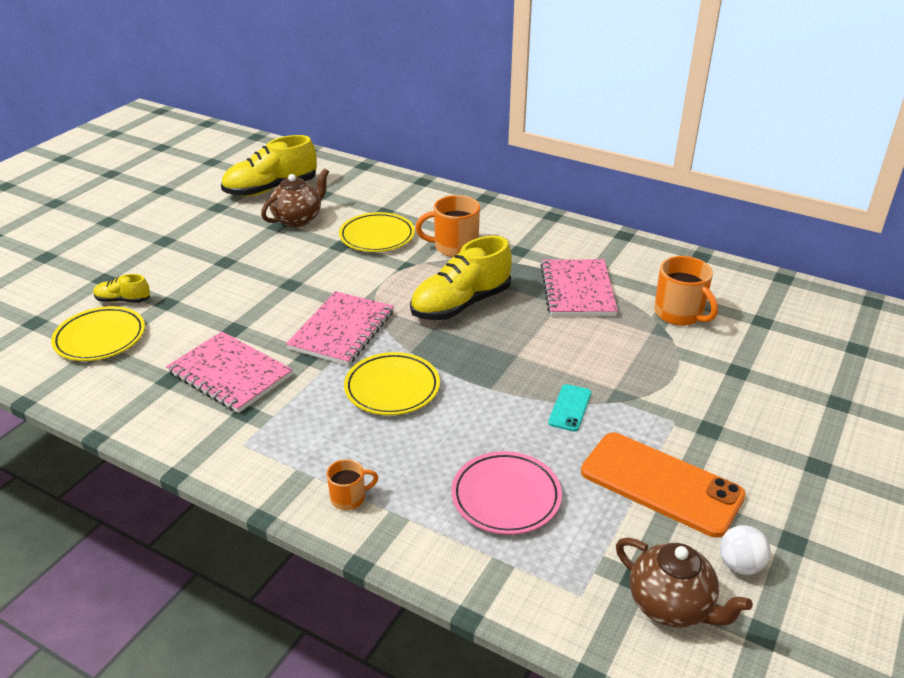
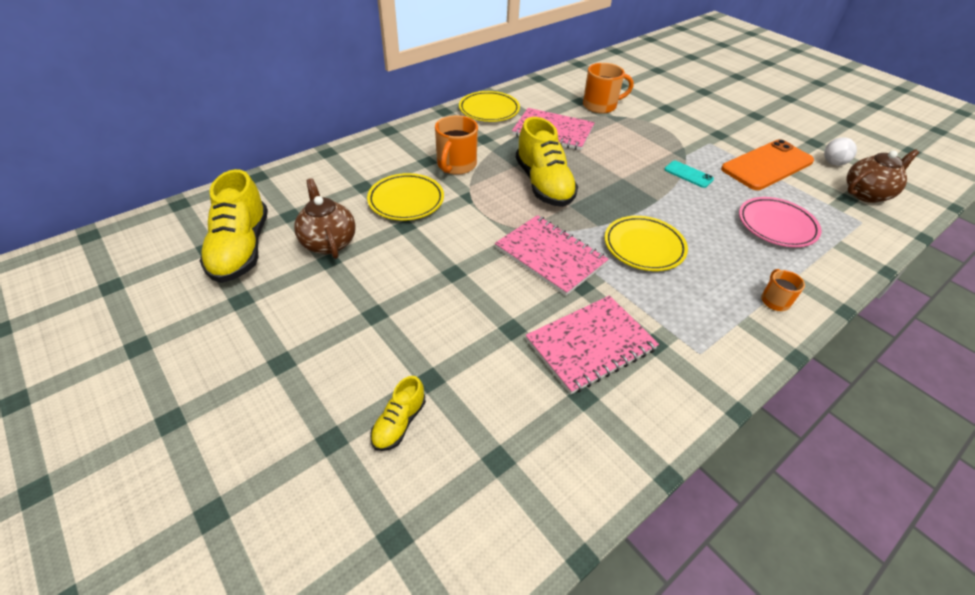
camera: 70 degrees left, 10 degrees up
(100, 338) = (474, 456): yellow plate -> yellow plate (489, 110)

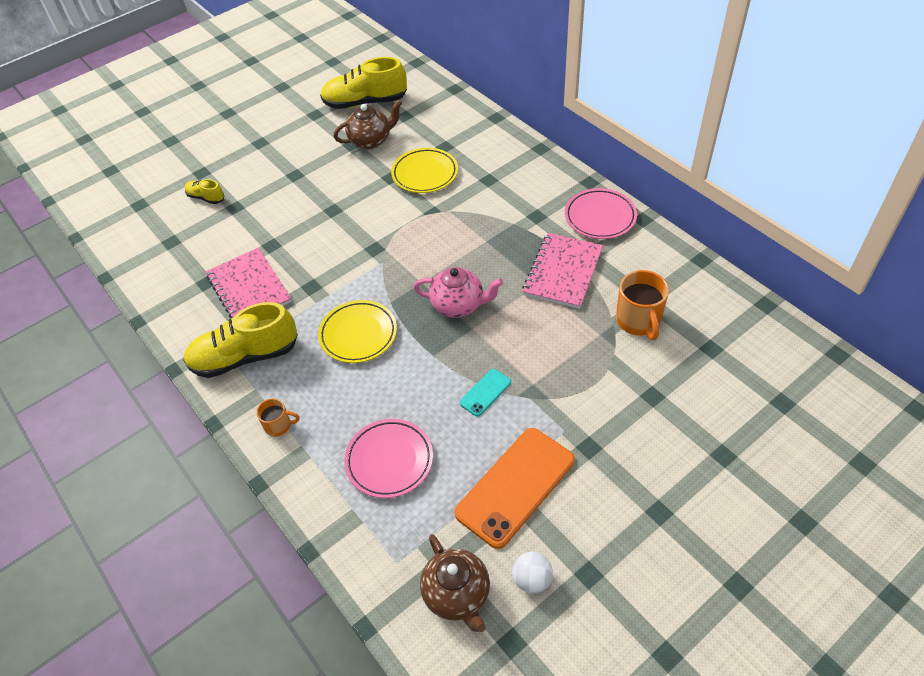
camera: 95 degrees right, 5 degrees up
(456, 165) = (483, 199): orange mug -> none
(489, 110) = (600, 217): yellow plate -> pink plate
(543, 184) = (455, 263): yellow shoe -> yellow shoe (245, 357)
(550, 256) = (349, 267): pink notebook -> none
(596, 184) = (459, 305): none -> pink teapot
(767, 165) = (515, 486): orange phone -> orange phone turned 75 degrees clockwise

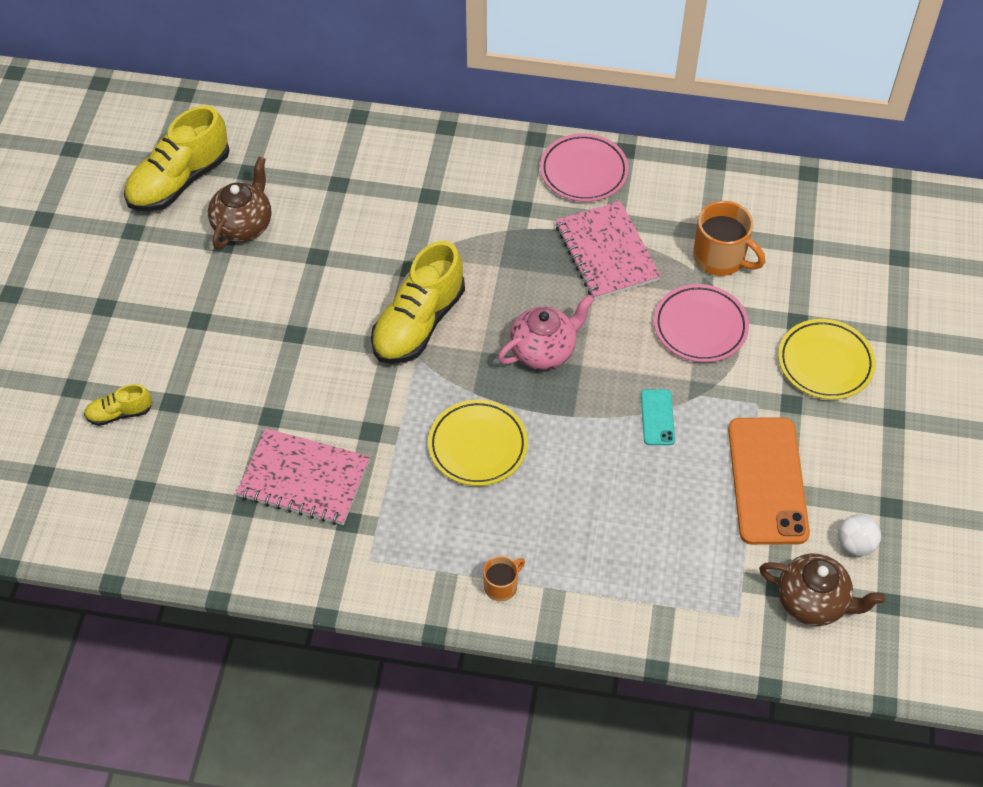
camera: 45 degrees left, 5 degrees up
(245, 357) = (387, 548): yellow shoe -> yellow shoe (418, 323)
(389, 460) = (639, 539): pink plate -> pink plate (700, 327)
(425, 174) = (352, 229): yellow plate -> yellow plate (825, 363)

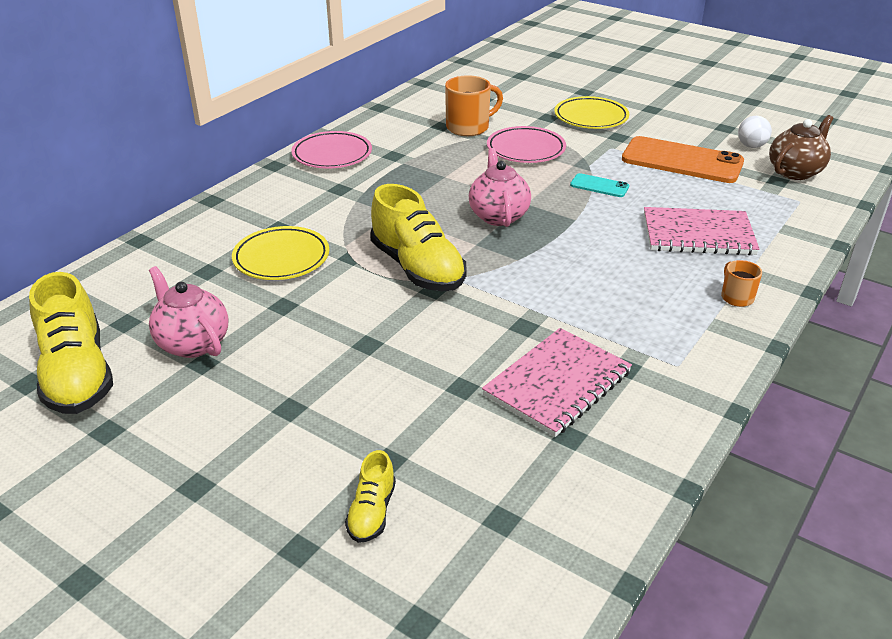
camera: 65 degrees left, 20 degrees down
(243, 225) = (192, 343): brown teapot -> pink teapot
(478, 446) = (578, 272): yellow plate -> yellow plate (281, 258)
(606, 252) = (422, 166): pink notebook -> pink notebook (698, 234)

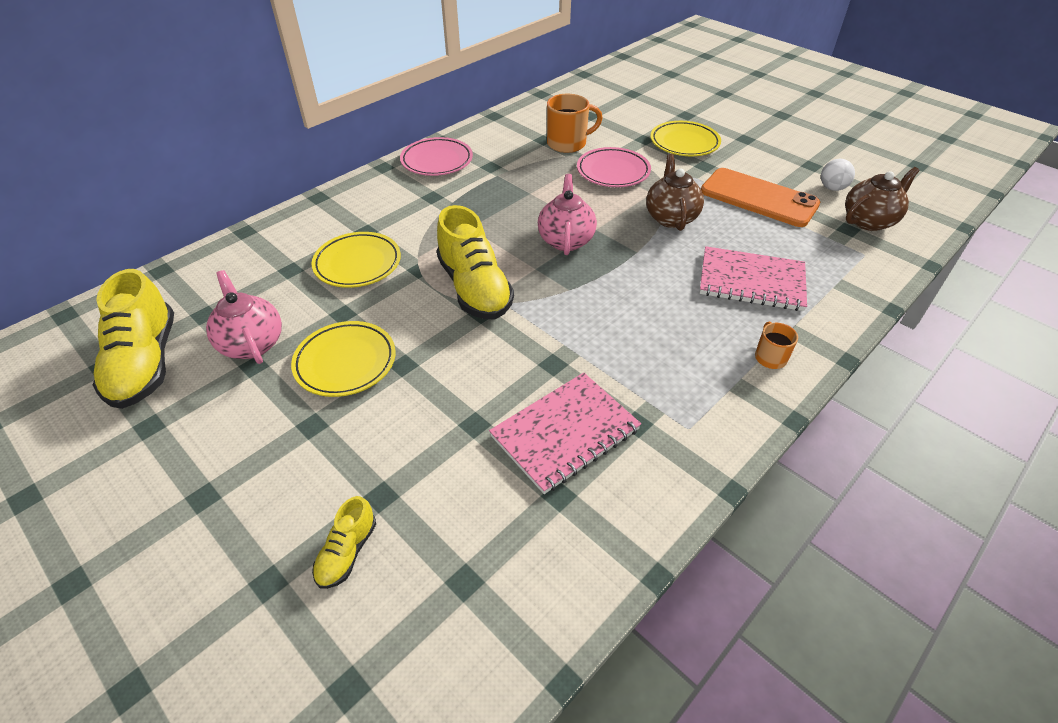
camera: 10 degrees right, 10 degrees up
(304, 349) = (345, 362): none -> yellow plate
(599, 186) = (670, 217): turquoise phone -> brown teapot

